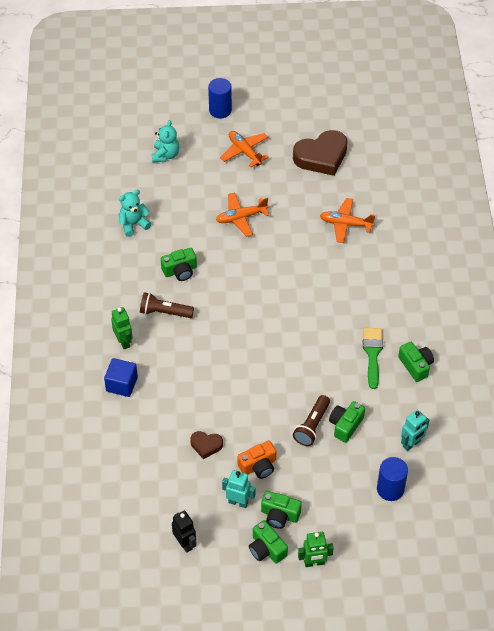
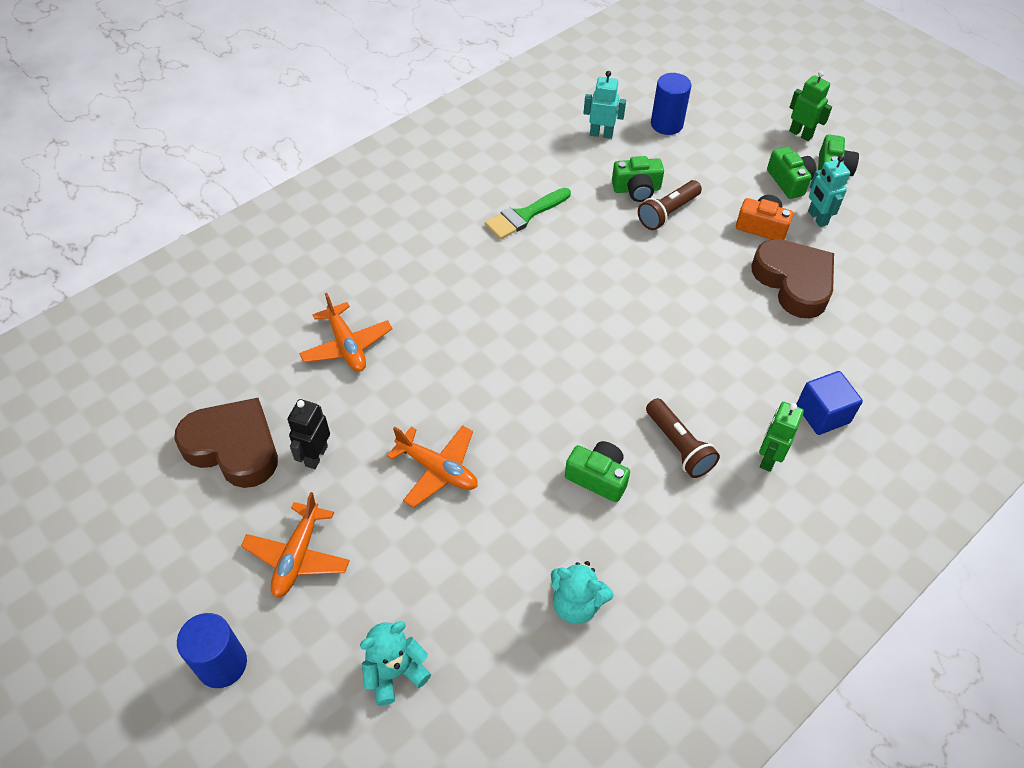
camera: 130 degrees left, 0 degrees up
(185, 543) = (907, 230): black robot -> black robot (316, 456)
(206, 445) = (794, 282): brown heart -> brown heart, size x2.00
(312, 426) = (668, 213): brown flashlight -> brown flashlight turned 150 degrees clockwise
(416, 366) = (503, 175): green camera -> none

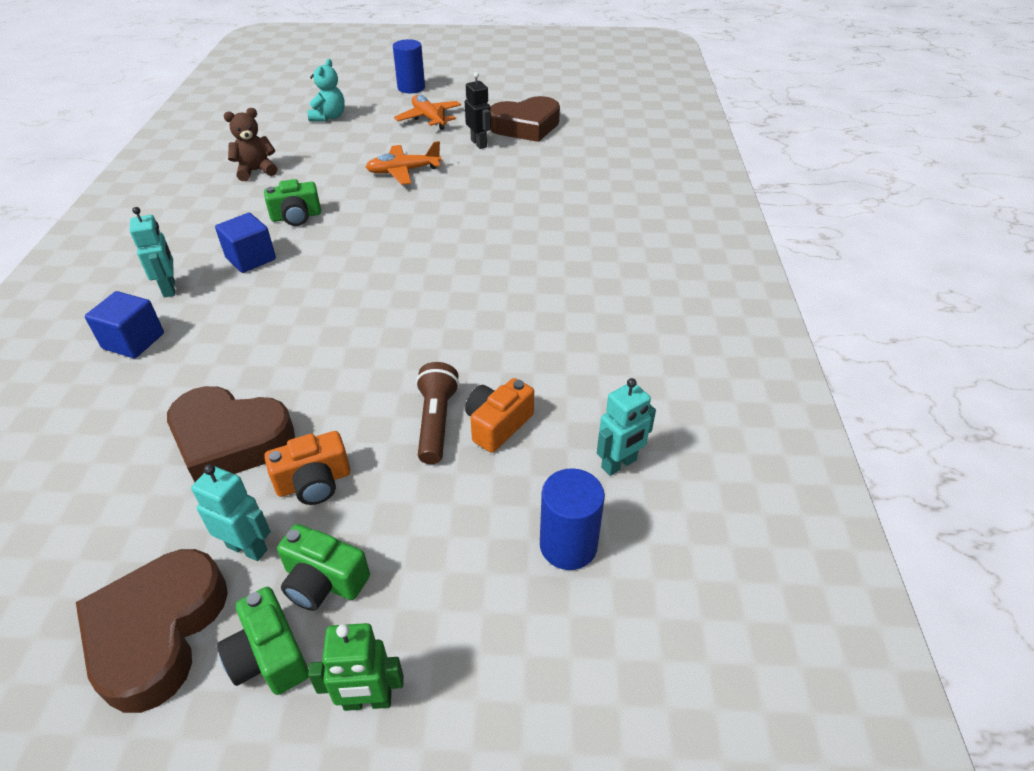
camera: 135 degrees right, 10 degrees down
(346, 345) = (545, 183): orange plane -> none
(524, 215) = (563, 325): green brush -> none
(576, 604) = (256, 171): turquoise teddy bear -> brown teddy bear
(636, 189) = (497, 425): green camera -> orange camera
(679, 446) = (251, 258): brown flashlight -> blue cube
(768, 458) = (169, 288): green robot -> turquoise robot
(878, 210) = (157, 632): none -> brown heart

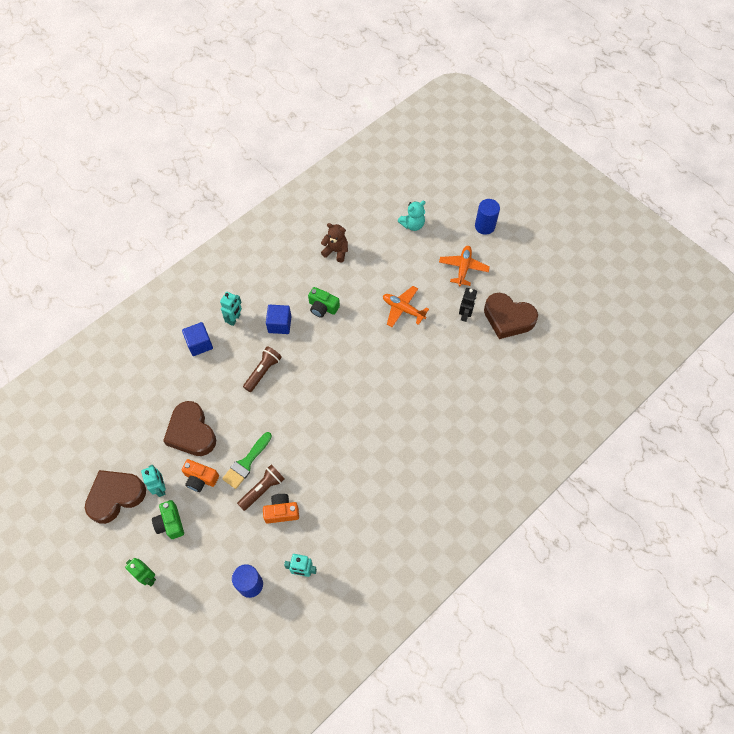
camera: 45 degrees right, 20 degrees up
(269, 656) = (136, 535): green camera -> none
(279, 310) = (263, 371): none -> brown flashlight
(372, 412) = (246, 463): none -> green brush

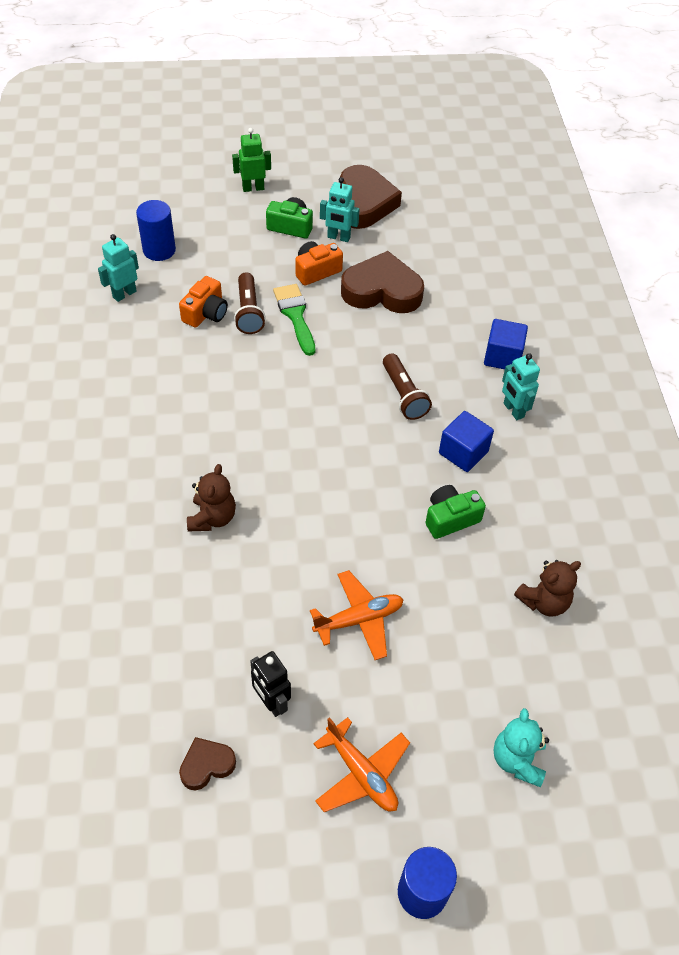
camera: 125 degrees right, 10 degrees down
(406, 401) = (212, 518): none -> brown teddy bear
(508, 318) = (206, 765): brown heart -> brown heart, size x0.50

